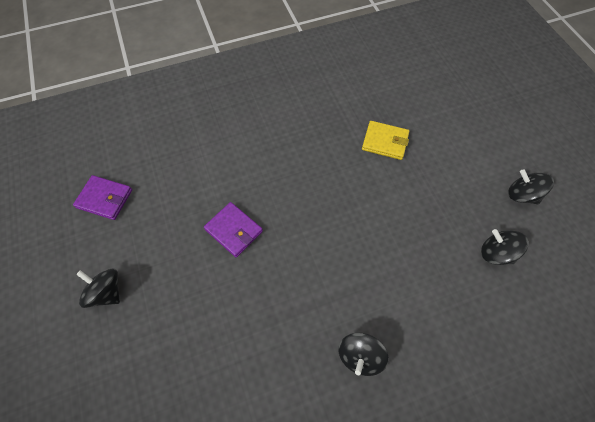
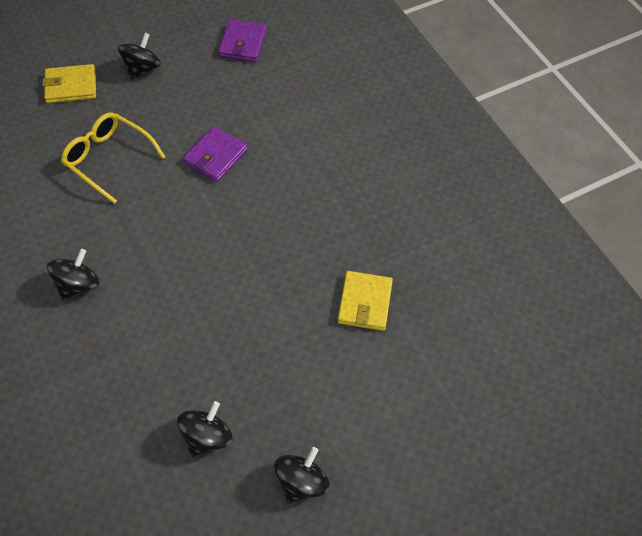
camera: 80 degrees right, 5 degrees down
(108, 368) = (71, 86): none -> yellow wallet
(218, 327) = (108, 159): none -> yellow glasses
(360, 356) = (78, 285): black spinning top -> black spinning top turned 105 degrees clockwise

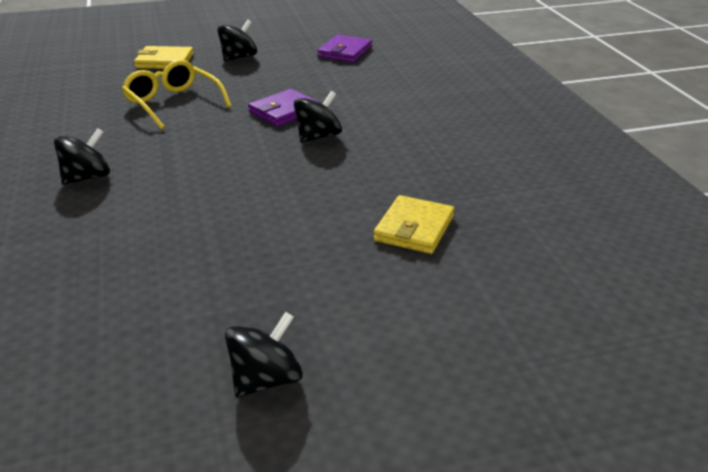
camera: 15 degrees right, 25 degrees down
(207, 437) = (160, 316): black spinning top -> black spinning top (318, 137)

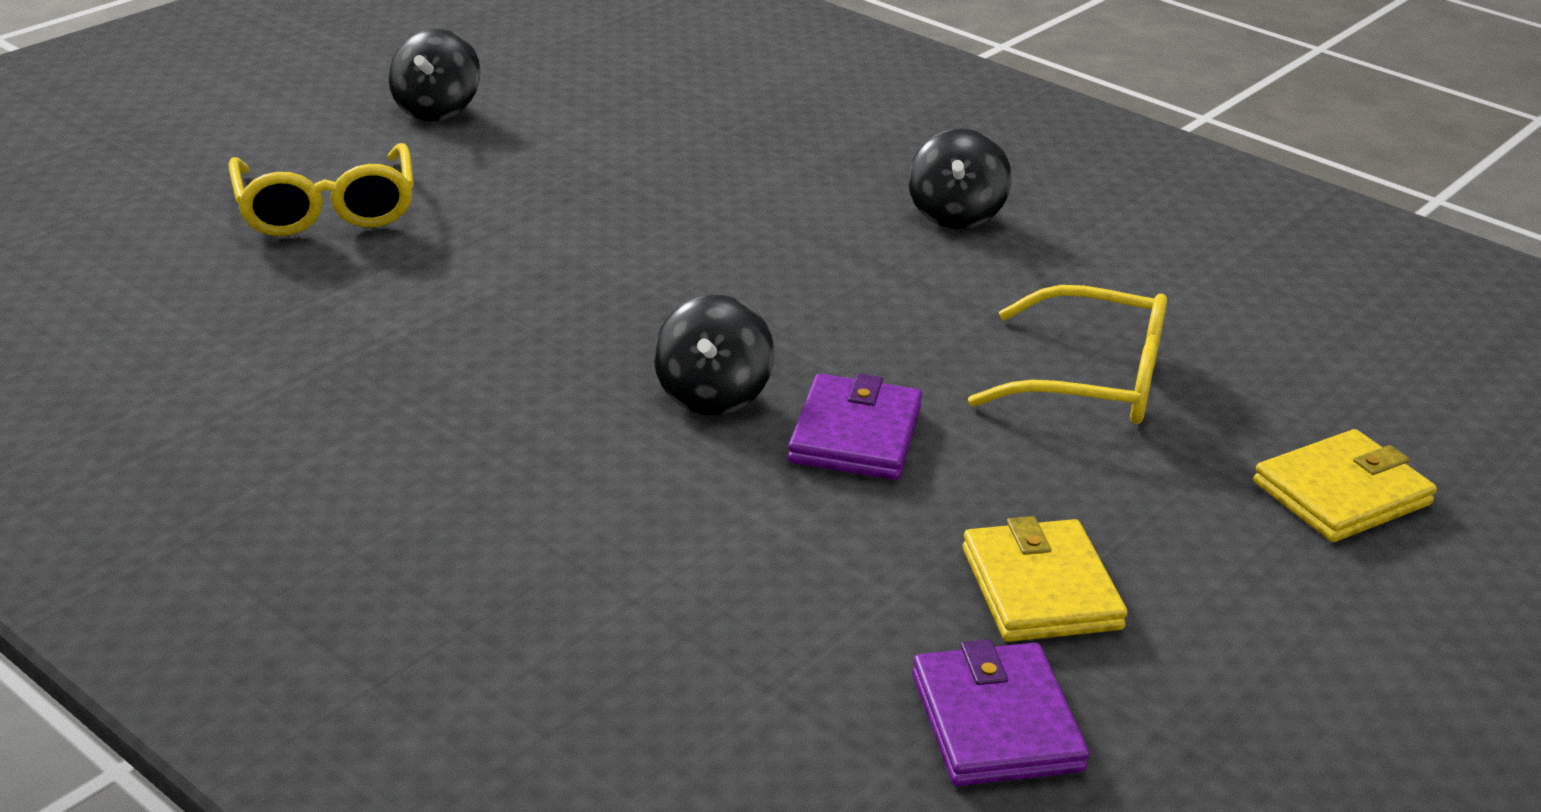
camera: 145 degrees right, 0 degrees up
(238, 57) = (1216, 576): black spinning top -> none
(414, 228) = (392, 283): yellow wallet -> yellow wallet (1040, 588)
(420, 296) = (326, 209): none -> yellow glasses

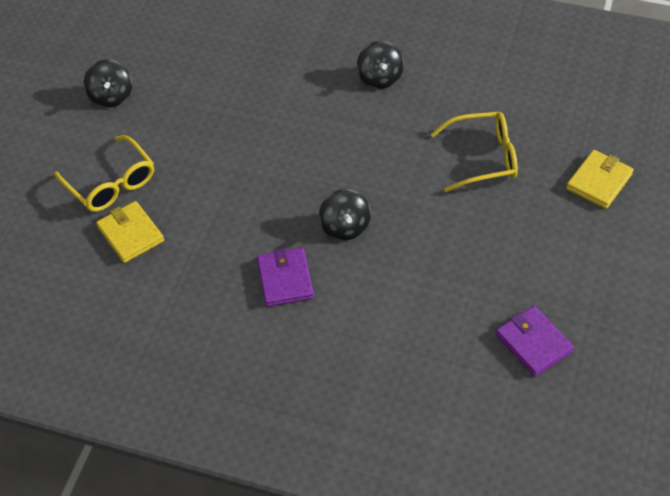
camera: 20 degrees left, 20 degrees up
(855, 434) = (411, 225): purple wallet -> purple wallet (285, 279)
(1040, 588) = (518, 275): yellow wallet -> yellow wallet (130, 234)

